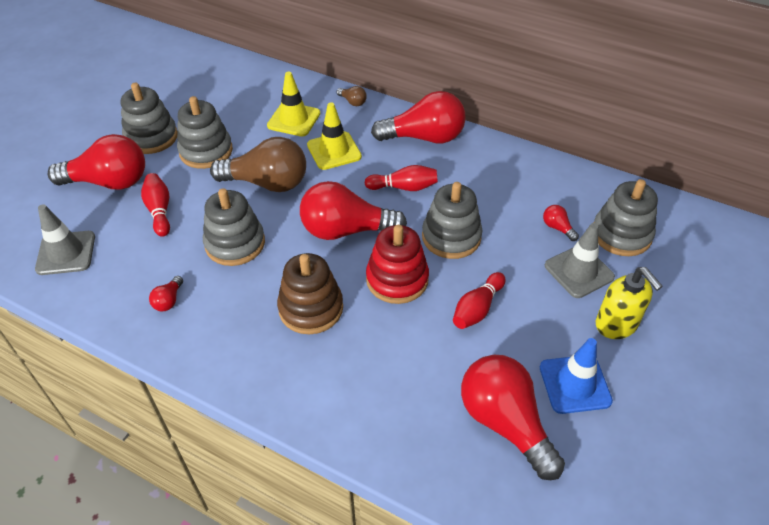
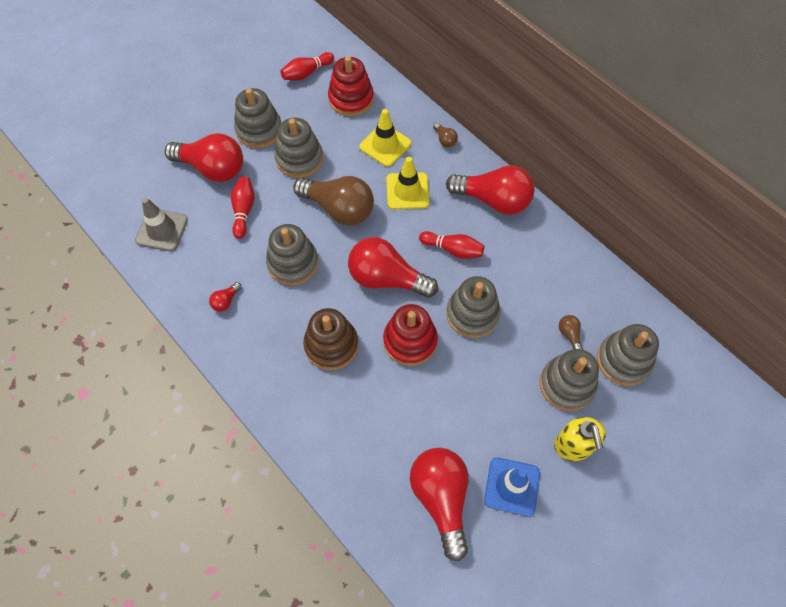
camera: 20 degrees right, 15 degrees up
(242, 91) = (351, 99): none -> red stacking toy
(477, 309) = (464, 391): red bowling pin -> red bowling pin (306, 73)
(557, 228) = (569, 335): red light bulb -> brown light bulb
(579, 271) = (567, 384): grey traffic cone -> grey stacking toy

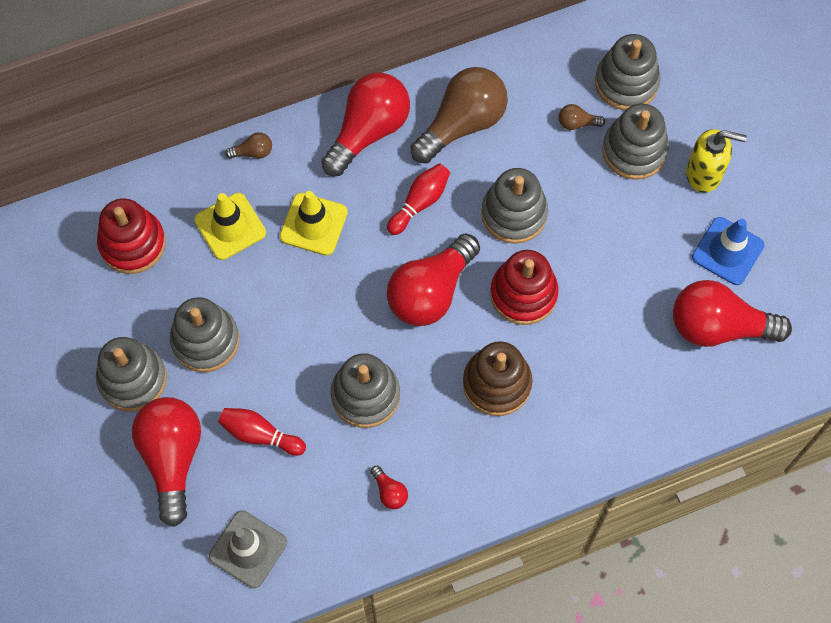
camera: 70 degrees left, 5 degrees up
(212, 168) = (172, 458): red light bulb -> red light bulb turned 45 degrees counterclockwise
(306, 73) = (58, 287): red bowling pin -> none
(339, 209) = (306, 315): brown light bulb -> brown light bulb (462, 124)

